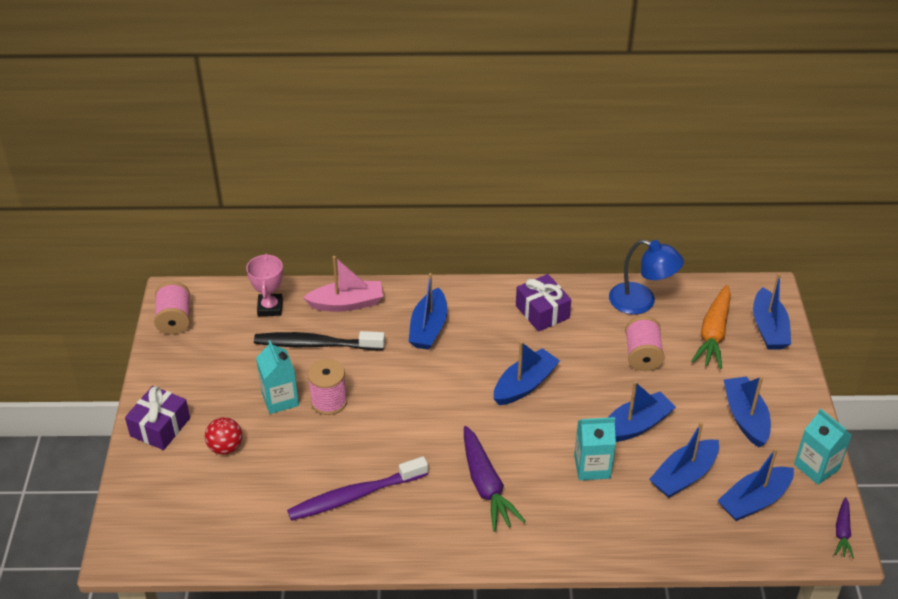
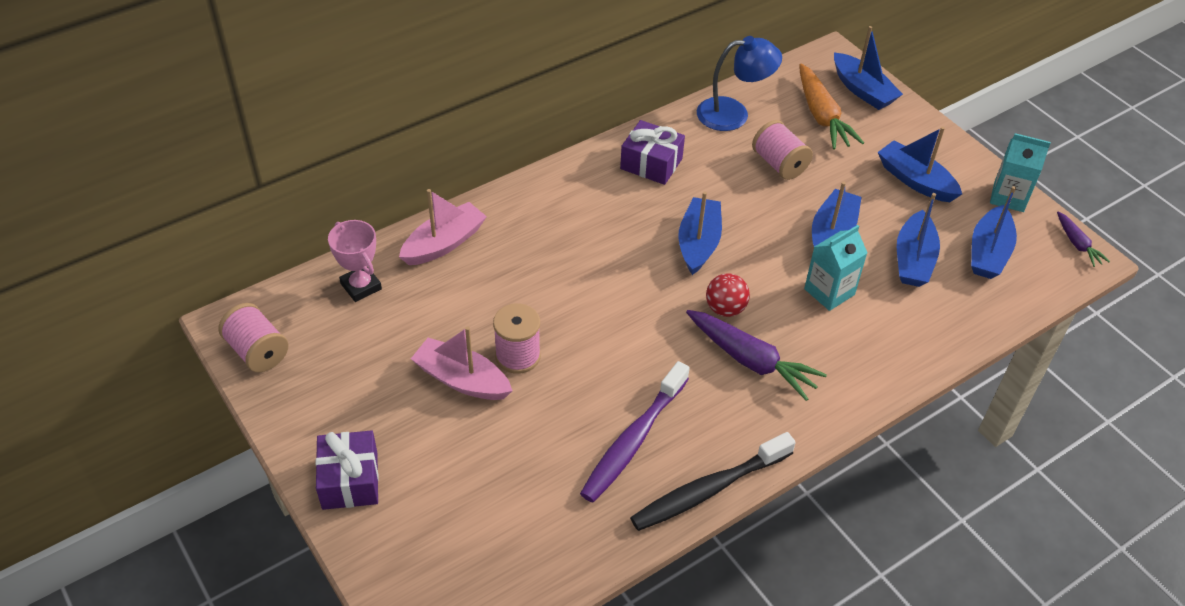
camera: 35 degrees left, 5 degrees up
(225, 447) = (447, 463): red ball -> red ball (725, 309)
(280, 399) = (462, 380): turquoise carton -> pink boat
(316, 344) = (449, 302): black toothbrush -> black toothbrush (708, 490)
(428, 328) = (554, 230): blue boat -> none

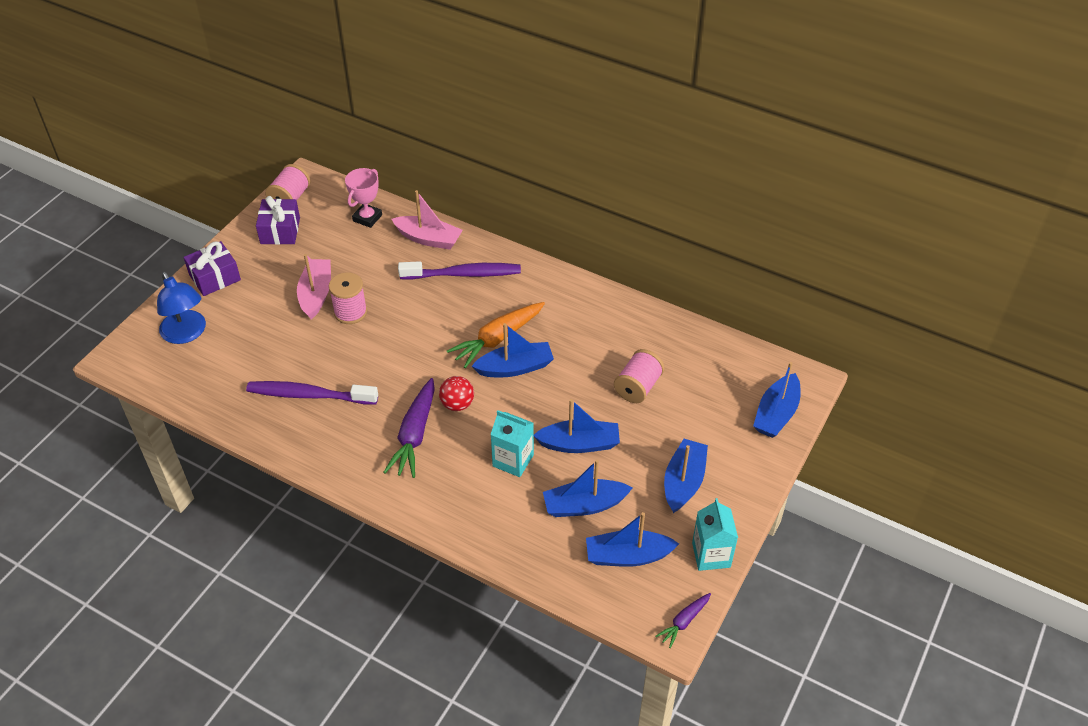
camera: 65 degrees right, 0 degrees up
(526, 234) = (463, 274): none -> purple toothbrush
(651, 164) = (582, 312): purple gift -> purple gift (280, 231)
(708, 490) = (286, 448): black toothbrush -> none
(733, 114) = (677, 340): blue lamp -> blue lamp (186, 334)
(822, 116) = (719, 396): orange carrot -> orange carrot (497, 339)

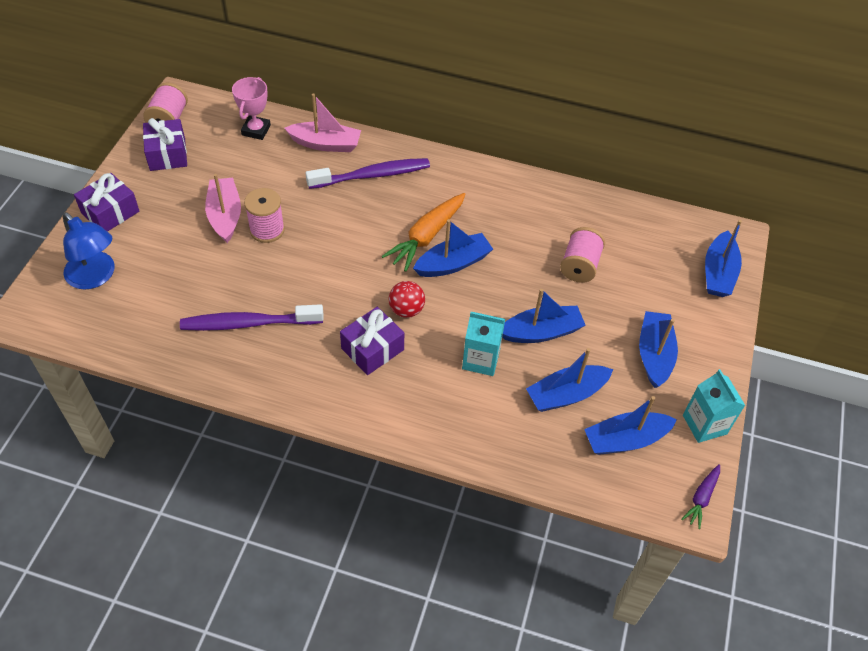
camera: 15 degrees left, 5 degrees up
(414, 435) = (372, 349): purple carrot -> purple gift

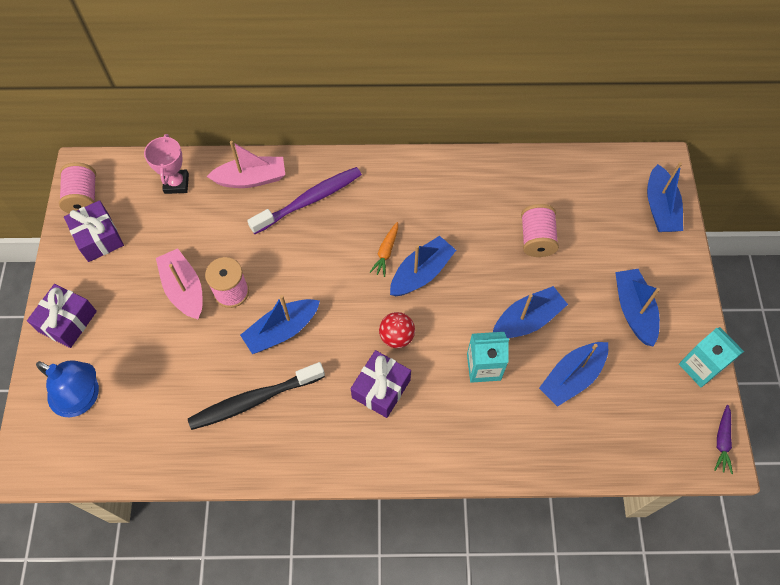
camera: 15 degrees left, 10 degrees up
(248, 323) = (254, 400): purple toothbrush -> black toothbrush
(426, 237) = (386, 252): orange carrot -> orange carrot, size x0.54
(625, 440) = (638, 406): blue boat -> blue boat (282, 330)

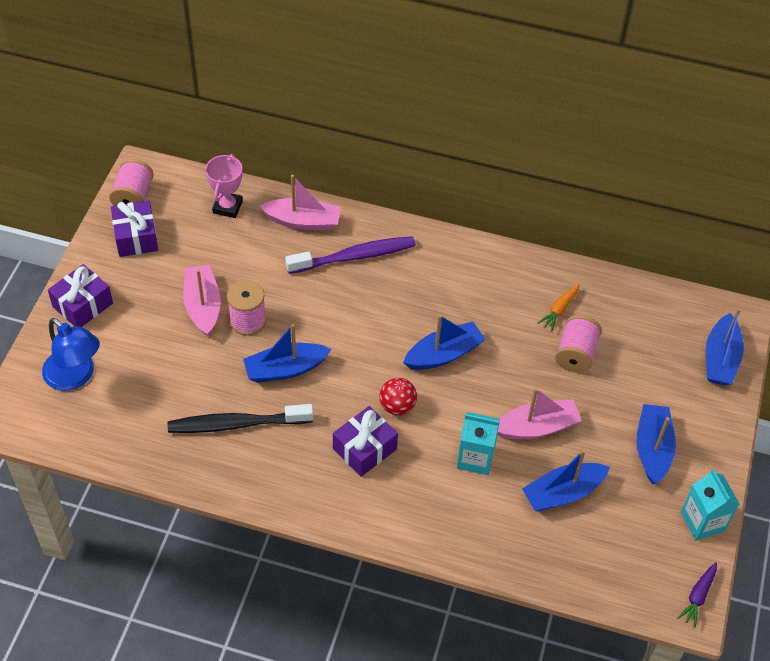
camera: 15 degrees right, 10 degrees down
(386, 252) = (415, 325): orange carrot -> orange carrot (559, 310)
(527, 320) = (536, 427): blue boat -> pink boat

